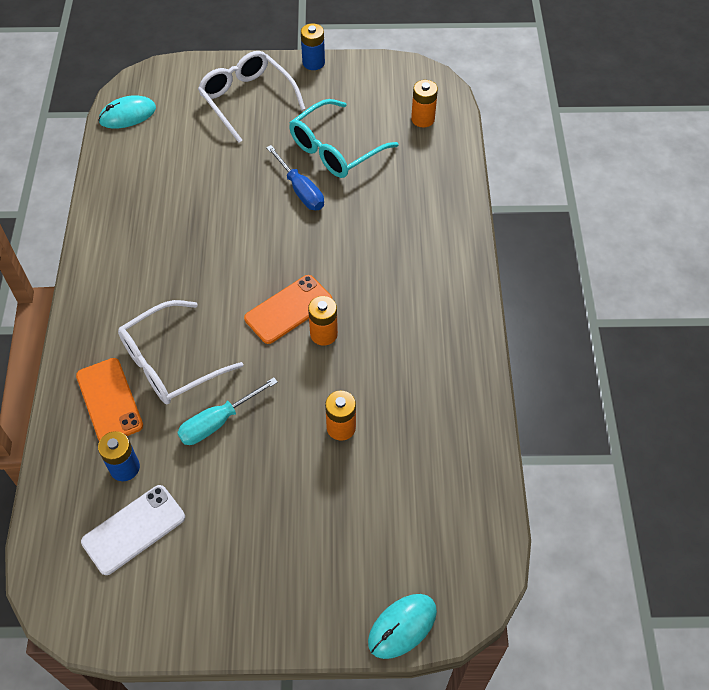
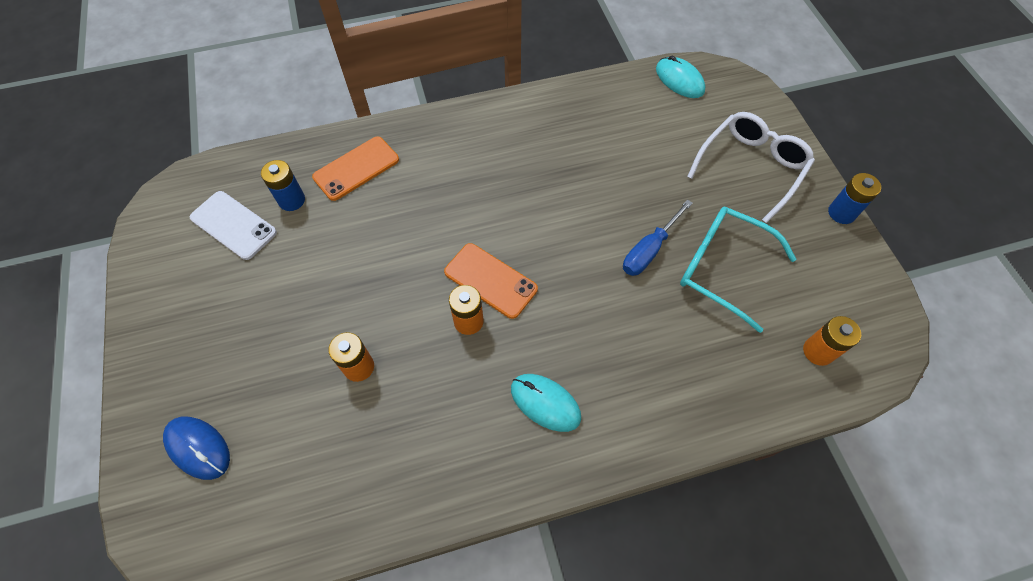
camera: 75 degrees right, 5 degrees up
(170, 363) = (404, 200): white glasses -> none
(218, 422) = (348, 256): turquoise screwdriver -> none
(382, 573) = (198, 448): none -> blue mouse
(402, 626) = (141, 482): turquoise mouse -> turquoise mouse (545, 403)

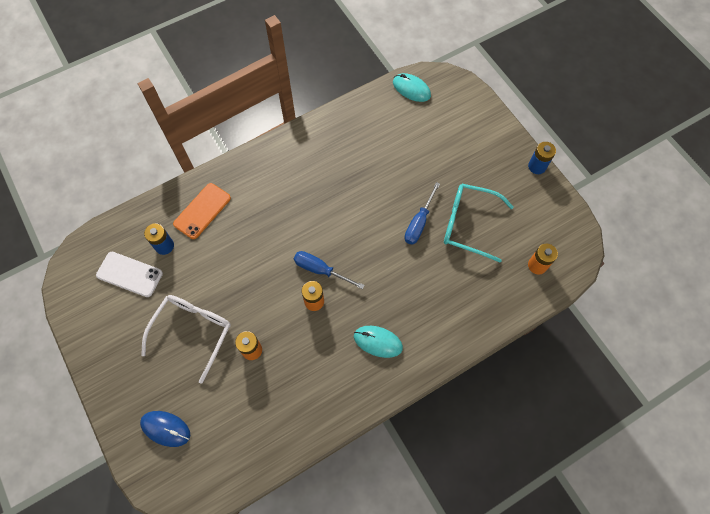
camera: 15 degrees left, 5 degrees up
(490, 280) = (320, 270): orange phone -> blue screwdriver
(751, 167) = (473, 146): white glasses -> white glasses (193, 332)

